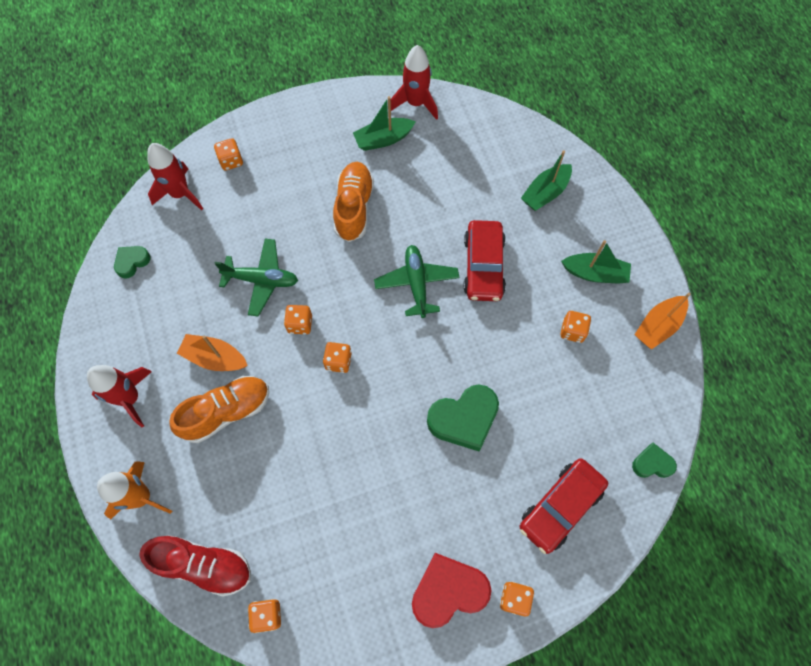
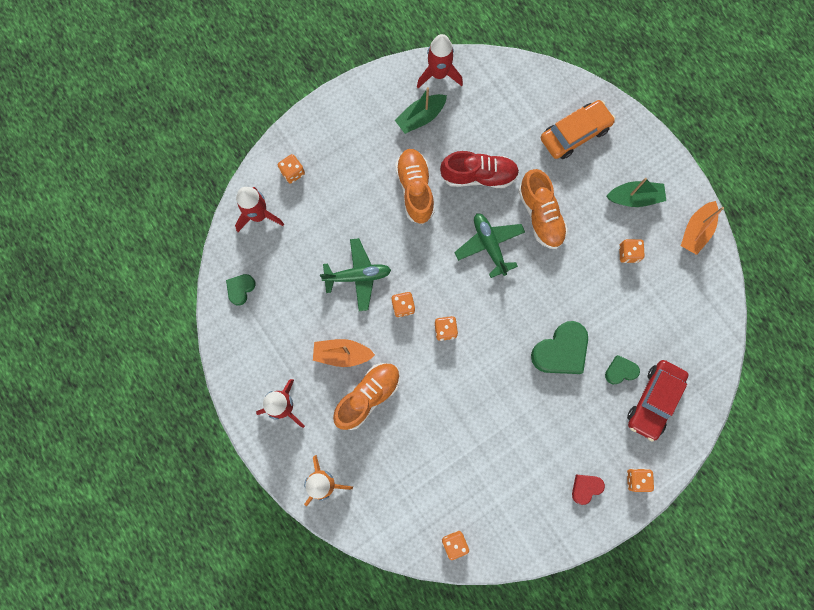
camera: 15 degrees left, 10 degrees up
(204, 565) = (393, 520): red shoe -> red shoe (478, 175)
(448, 591) = (585, 488): red heart -> red heart, size x0.54
(483, 266) = (540, 215): red car -> orange shoe
(545, 193) = (575, 134): green boat -> orange car
(652, 463) = (716, 347): green heart -> green heart (620, 371)

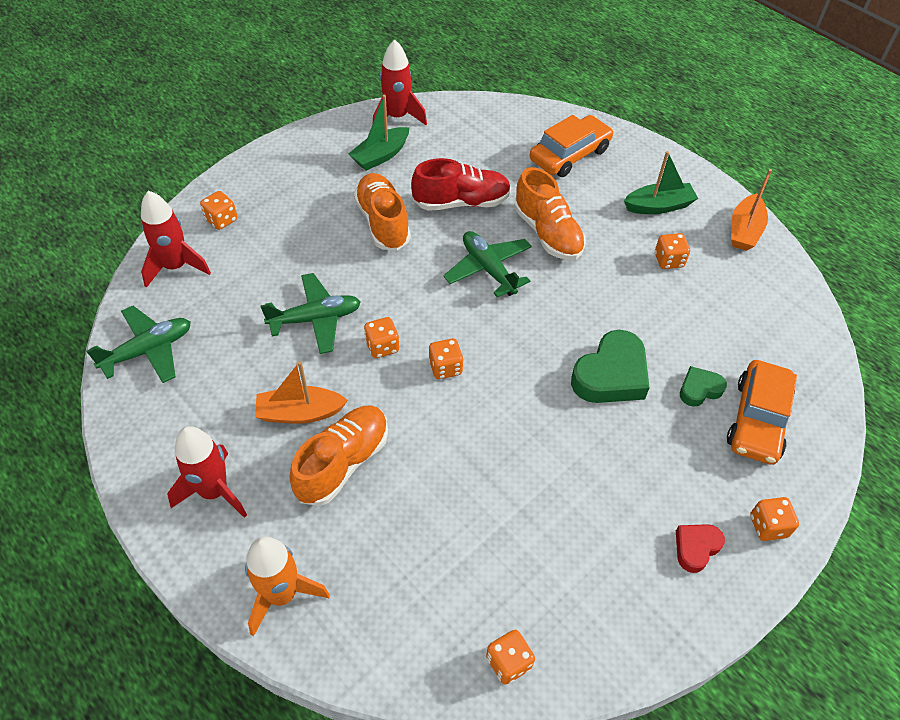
camera: 10 degrees left, 25 degrees down
(240, 289) = (148, 350): green heart -> green plane
(654, 400) = (757, 419): red car -> orange car

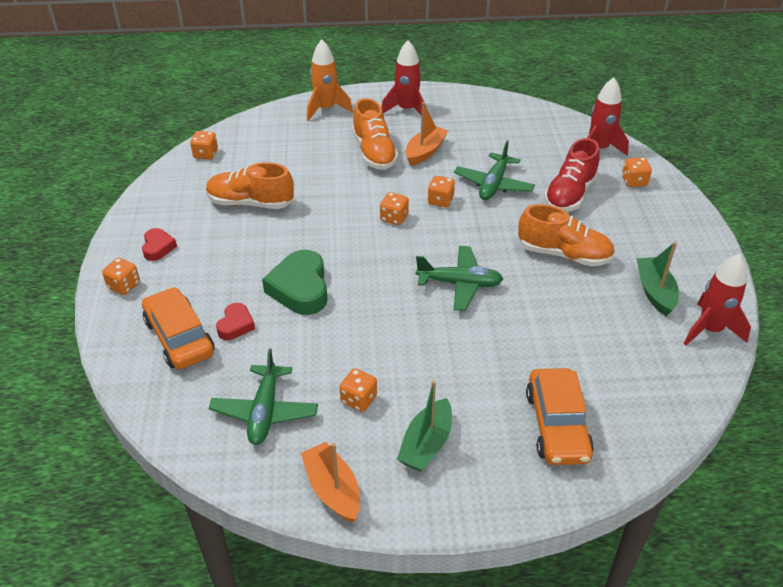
camera: 130 degrees right, 10 degrees down
(148, 350) = (531, 119): green plane -> green plane (265, 412)
(461, 202) = (550, 309): red shoe -> red shoe (570, 194)
(547, 233) = (466, 341): orange shoe -> orange shoe (250, 203)
(699, 389) = (236, 325): green heart -> red heart

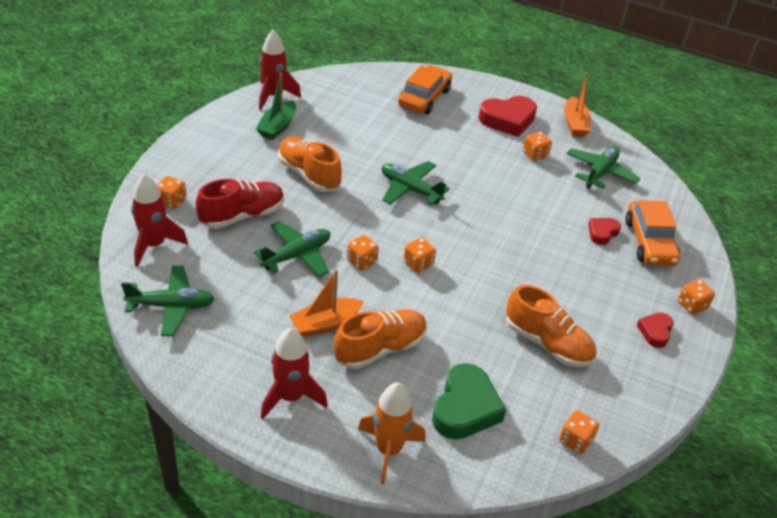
camera: 155 degrees left, 0 degrees up
(300, 288) = (538, 239): green heart -> green heart (465, 408)
(374, 153) = (380, 348): orange shoe -> orange shoe turned 45 degrees clockwise
(426, 444) = (508, 120): green boat -> red heart
(534, 122) = (172, 306): none -> green plane

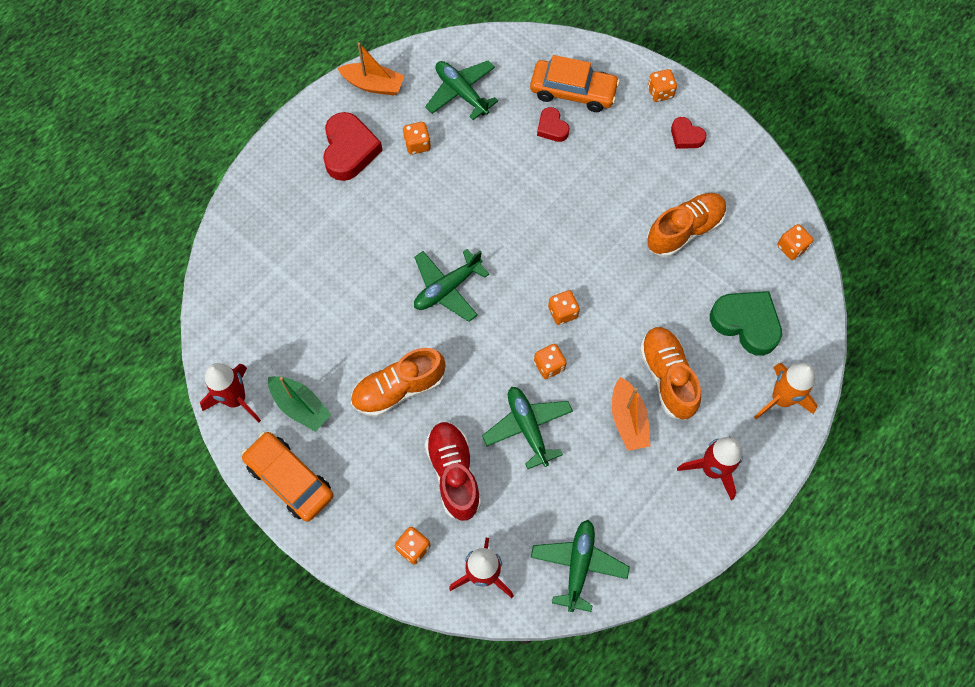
camera: 70 degrees left, 25 degrees up
(424, 98) = (284, 226): orange car -> orange car (290, 479)

